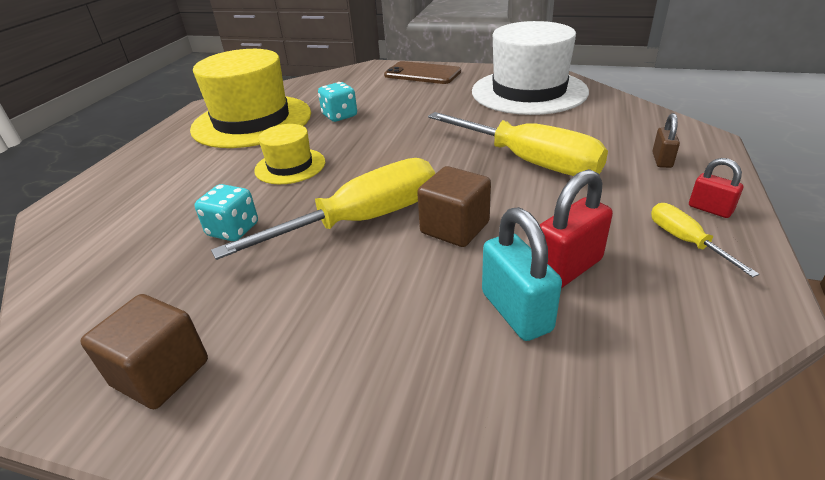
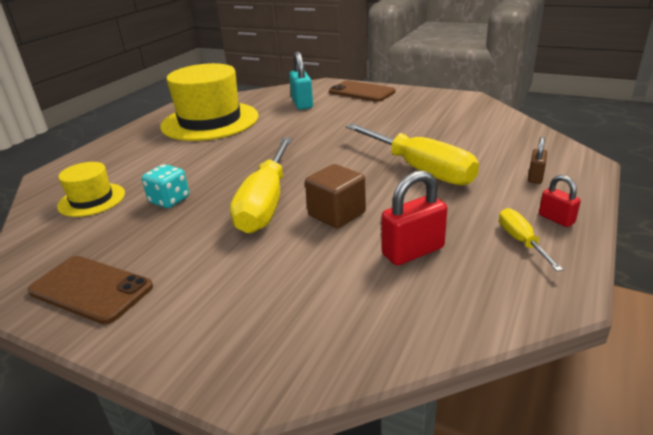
camera: 10 degrees right, 5 degrees down
(161, 373) = (91, 289): brown cube -> brown phone
(290, 166) = (227, 158): yellow hat -> yellow hat (92, 200)
(340, 116) = (280, 122): turquoise dice -> none
(360, 221) = (266, 202): yellow screwdriver -> yellow screwdriver turned 120 degrees clockwise
(516, 311) = (358, 277): turquoise padlock -> turquoise padlock (302, 104)
(529, 91) = (446, 112): white hat -> none

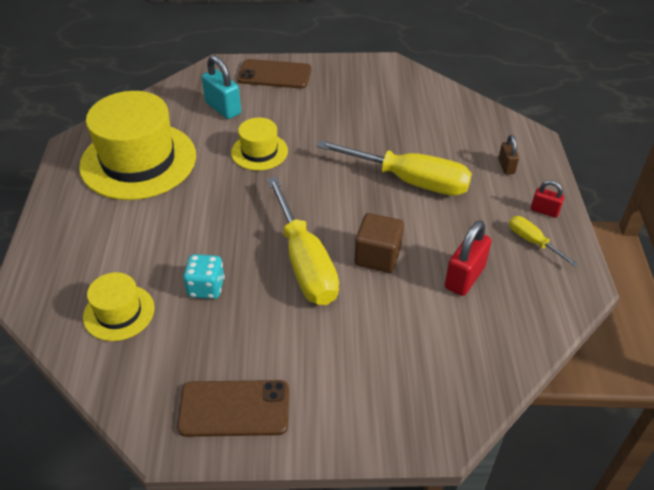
camera: 30 degrees left, 15 degrees up
(303, 130) = (259, 152): none -> yellow hat

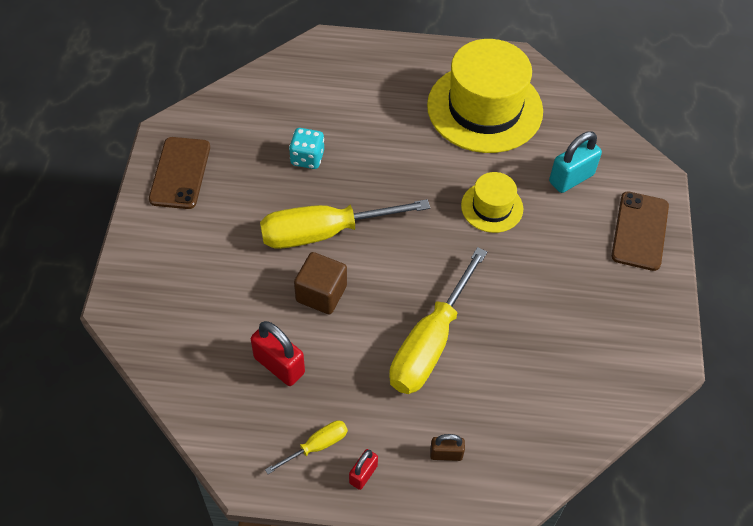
camera: 95 degrees right, 10 degrees up
(119, 312) = (292, 101): yellow hat -> none

